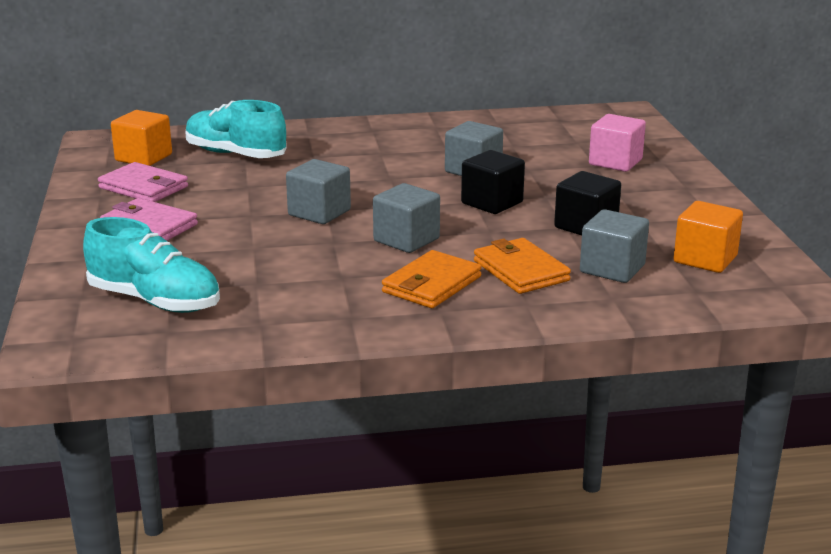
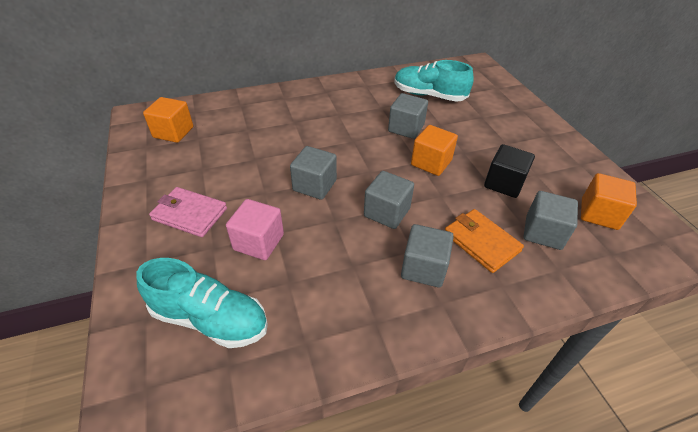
camera: 10 degrees left, 20 degrees up
(143, 187) = (178, 167): pink wallet -> none
(235, 154) = (239, 124): turquoise shoe -> turquoise shoe (429, 95)
(431, 284) = (423, 268): orange wallet -> grey cube
(492, 203) = (431, 163): black cube -> orange cube
(615, 162) = (493, 113): pink cube -> pink cube (258, 242)

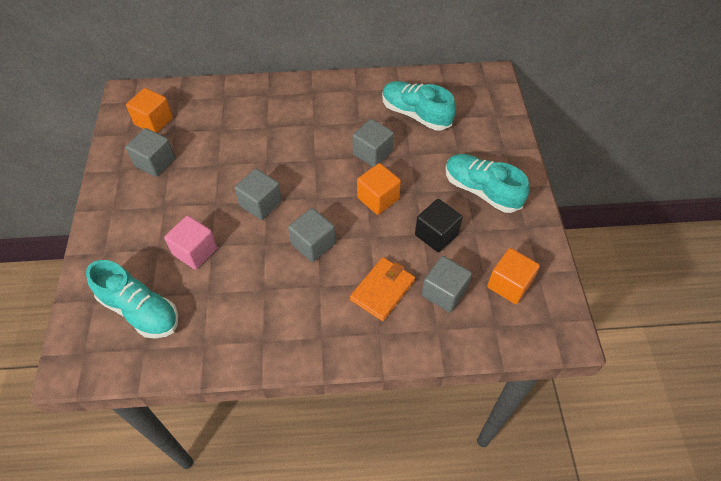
camera: 15 degrees right, 10 degrees up
(190, 214) = (147, 213): pink wallet -> none
(423, 268) = (321, 303): grey cube -> grey cube (155, 162)
(481, 242) = (382, 290): orange wallet -> orange wallet turned 60 degrees clockwise
(522, 142) = (481, 191): none -> turquoise shoe

